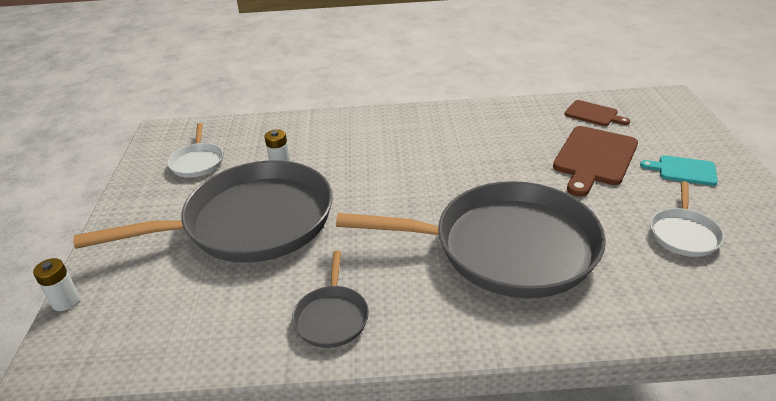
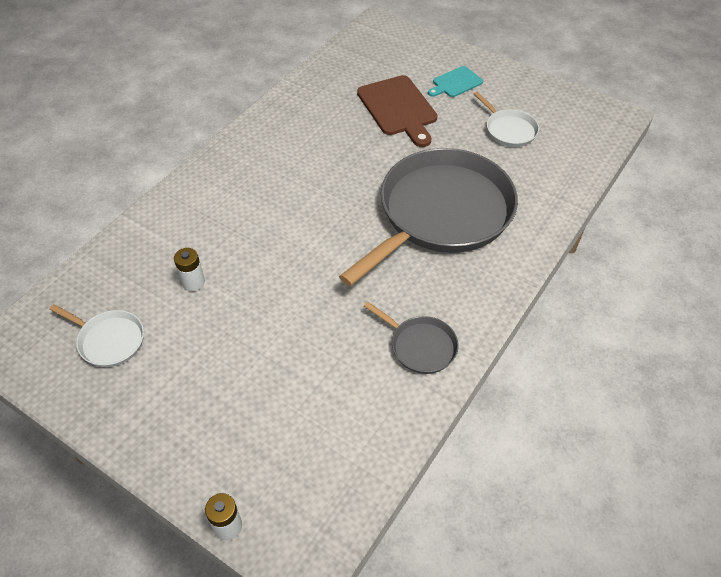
camera: 55 degrees left, 15 degrees up
(251, 222) = (255, 341): grey pan -> none
(593, 114) = (349, 70): brown cutting board -> none

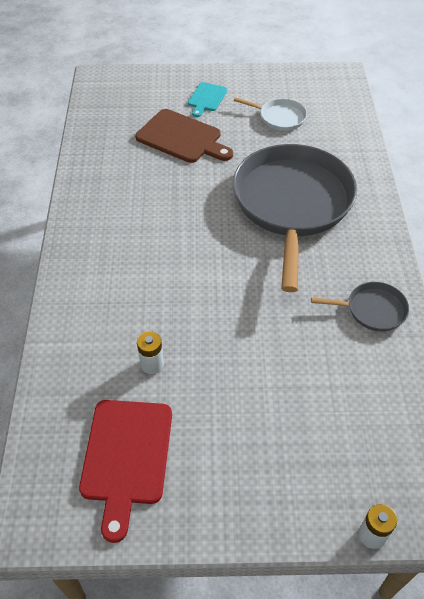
camera: 35 degrees left, 0 degrees up
(109, 340) = (126, 456): white pan -> red cutting board

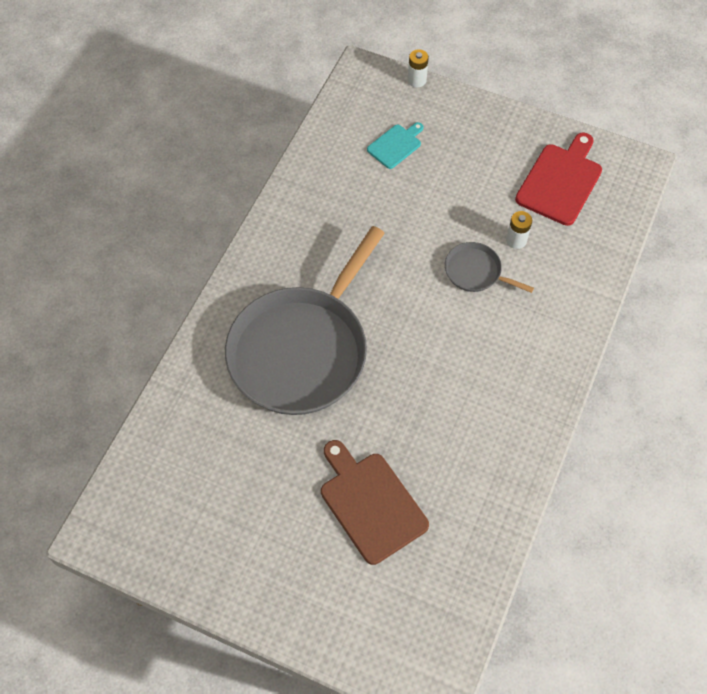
camera: 155 degrees left, 10 degrees up
(206, 98) = (302, 567): turquoise cutting board -> turquoise cutting board (395, 145)
(280, 117) = (231, 487): white pan -> none
(372, 310) = (306, 214): grey pan -> grey pan (475, 272)

